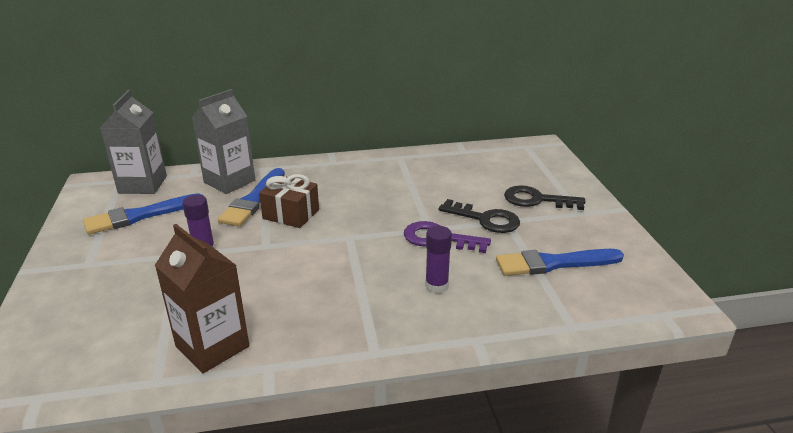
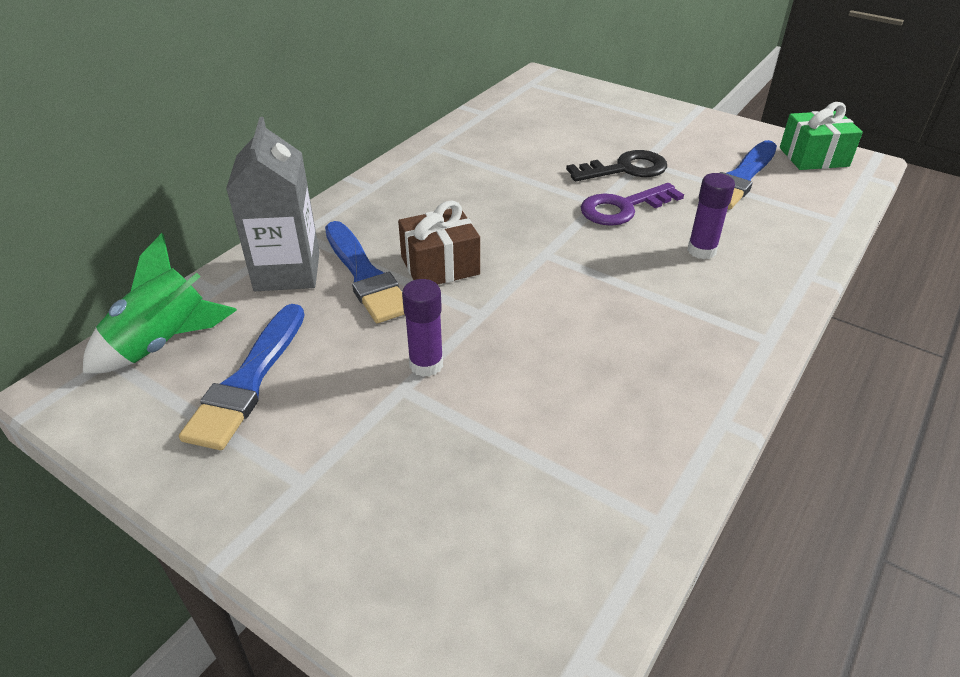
camera: 45 degrees left, 10 degrees up
(143, 184) = (163, 343): grey carton -> green rocket
(212, 346) = (639, 446): brown carton -> none
(537, 200) = (630, 130): black key -> none
(645, 280) = (813, 157): none -> green gift

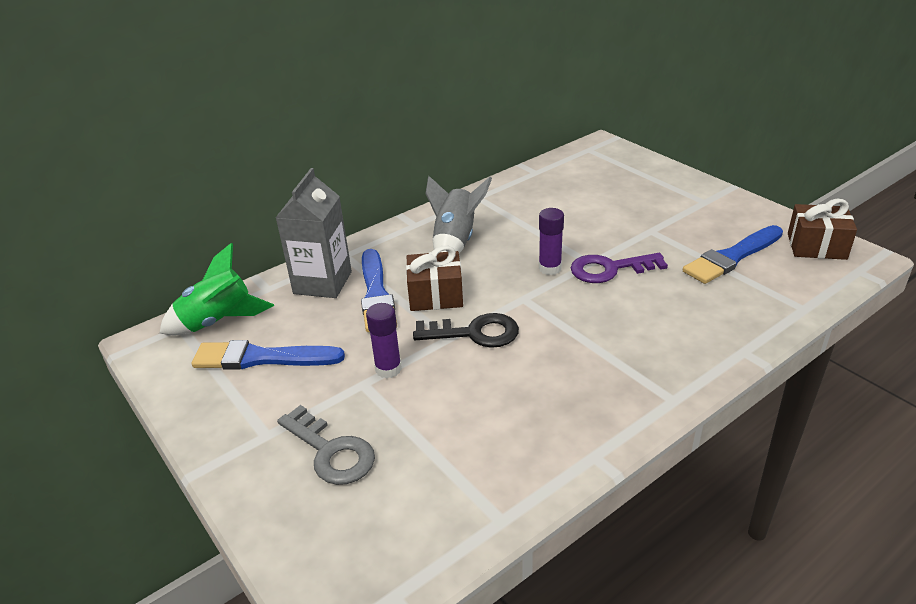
camera: 20 degrees right, 5 degrees down
(248, 381) = (261, 358): blue brush -> blue brush turned 60 degrees clockwise
(403, 485) = (331, 451): none -> grey key
(432, 200) = (455, 241): none -> grey rocket
(625, 169) = (630, 235): black key -> black key (475, 333)
(701, 250) = (658, 316): purple glue stick -> purple glue stick (550, 268)
(813, 157) = (816, 246): green gift -> brown gift

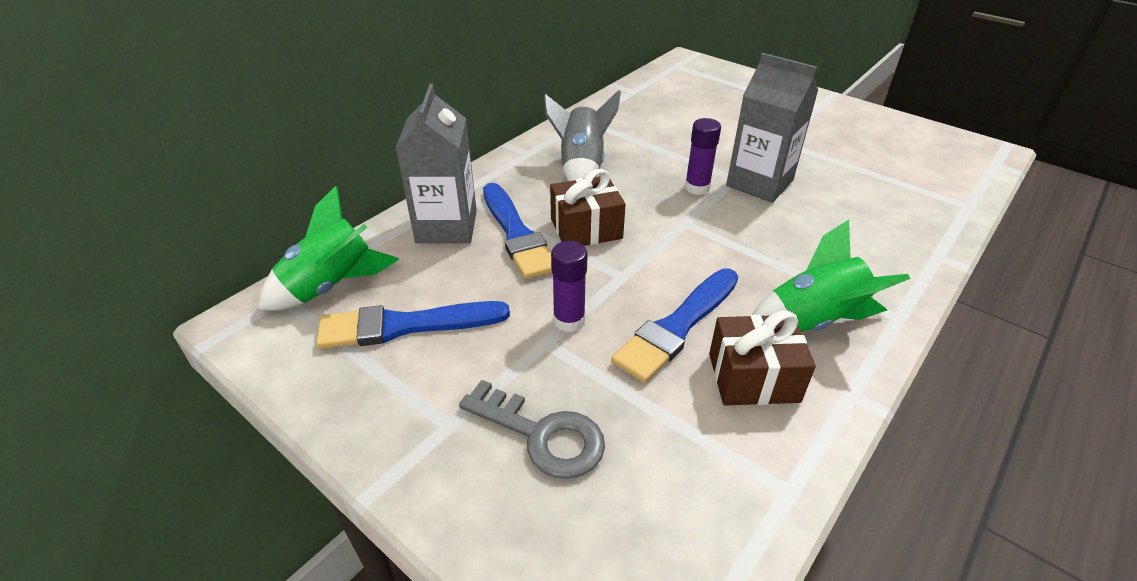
camera: 15 degrees left, 5 degrees up
(475, 333) = (650, 267): black key -> none
(593, 394) = (813, 321): none -> green rocket
(610, 269) = (759, 183): purple key -> grey carton
(732, 257) = (872, 161): blue brush -> blue brush (677, 327)
(816, 246) = (944, 144): brown gift -> brown gift (753, 377)

